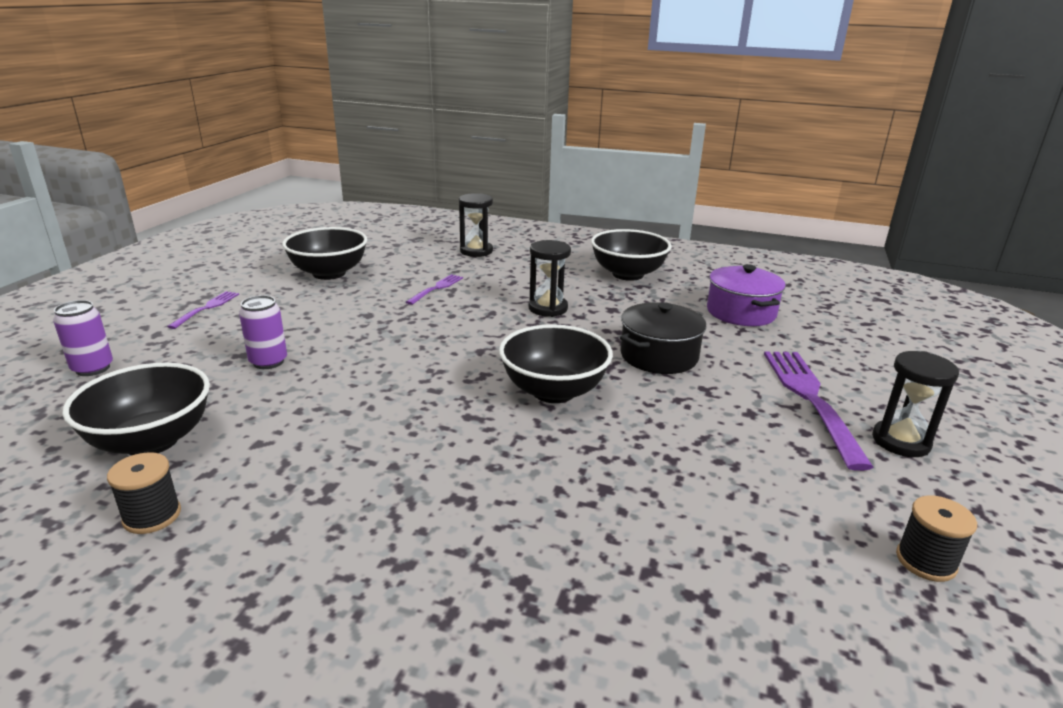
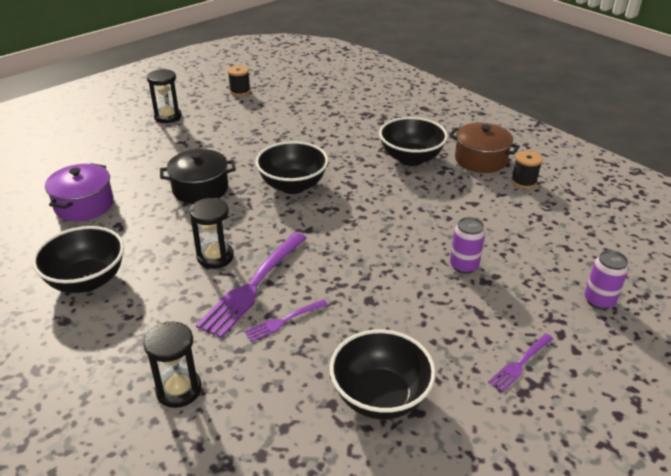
camera: 150 degrees left, 10 degrees up
(151, 441) = (535, 222): black bowl -> black bowl (411, 158)
(247, 544) = (480, 160): none -> brown pot
(810, 399) = (166, 142): purple fork -> purple fork (253, 286)

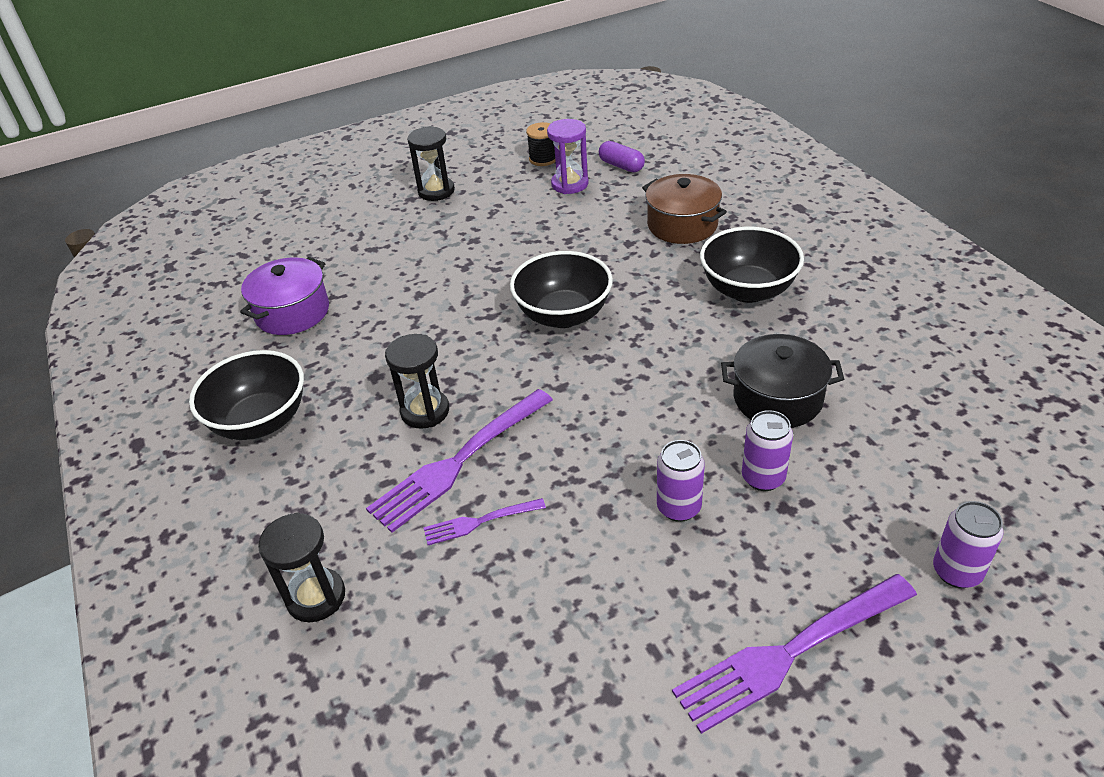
camera: 20 degrees right, 5 degrees up
(200, 189) = (441, 306): black pot -> black pot (777, 398)
(265, 105) = (569, 184): none -> purple hourglass
(297, 92) = (621, 166): none -> purple capsule
(380, 397) = (567, 662): black bowl -> none
(417, 291) = (678, 507): none -> purple can
(480, 160) = (855, 303): brown pot -> brown pot (682, 225)
(520, 364) = (789, 653): purple fork -> purple fork, size x1.93
(523, 181) = (911, 349): black spool -> none

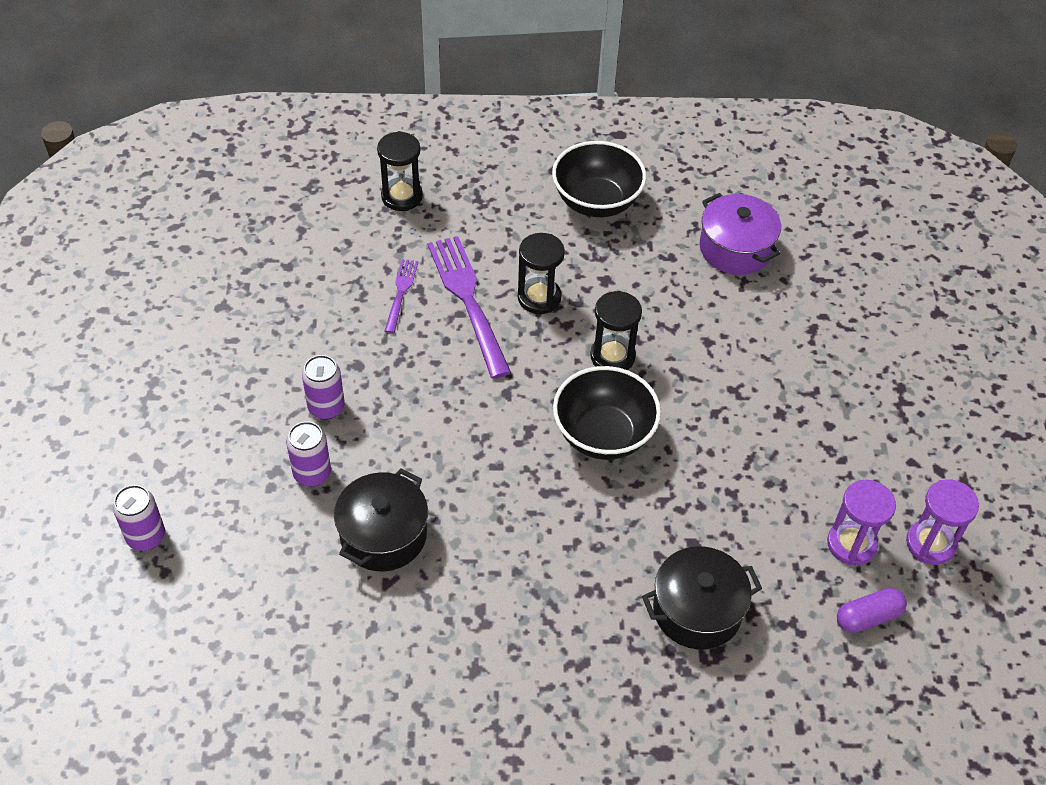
camera: 110 degrees right, 10 degrees up
(436, 191) = (904, 415): black hourglass -> black hourglass (612, 356)
(543, 159) = (930, 544): black spool -> purple hourglass
(682, 225) = (697, 610): brown pot -> black pot
(748, 290) = (543, 603): black bowl -> none
(789, 653) = (174, 405): purple fork -> none

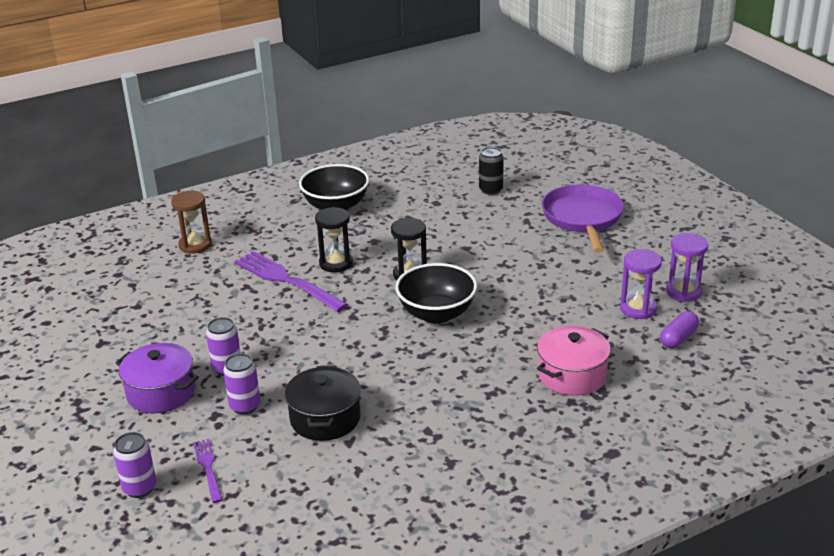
camera: 25 degrees left, 20 degrees down
(401, 292) = (234, 292): purple fork -> purple fork (208, 468)
(402, 196) = (195, 245): black hourglass -> brown hourglass
(697, 610) = (572, 375): black pot -> pink pot
(735, 248) = (446, 200): purple pot -> purple pot (161, 392)
(803, 254) = (491, 190): none -> black can
(888, 356) = (583, 218): none -> purple pan

